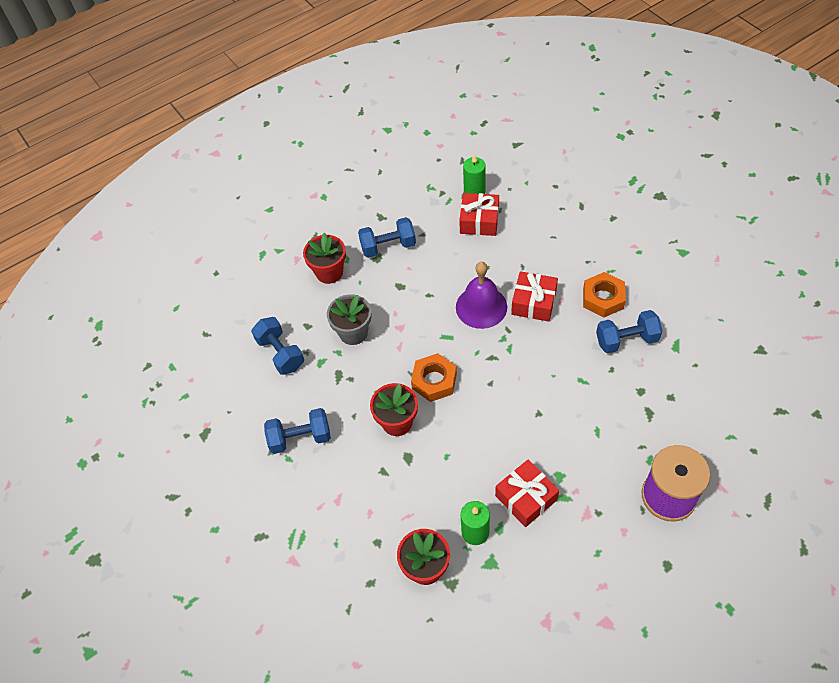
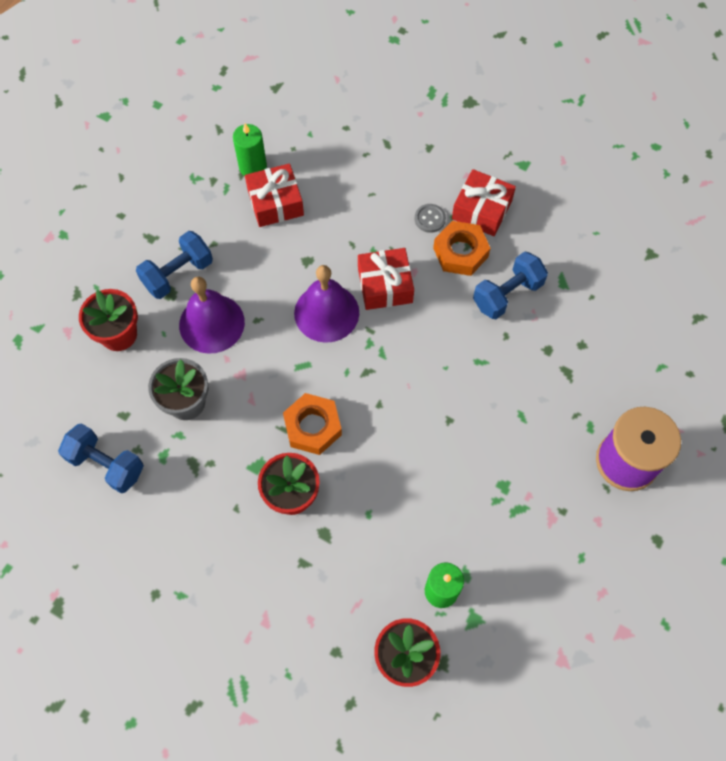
camera: 30 degrees left, 10 degrees up
(300, 438) = (183, 563): blue dumbbell -> none
(396, 286) = (211, 323): none -> purple bell
(526, 498) = (479, 526): red gift -> red gift (481, 210)
(590, 267) = (430, 219): none -> grey button

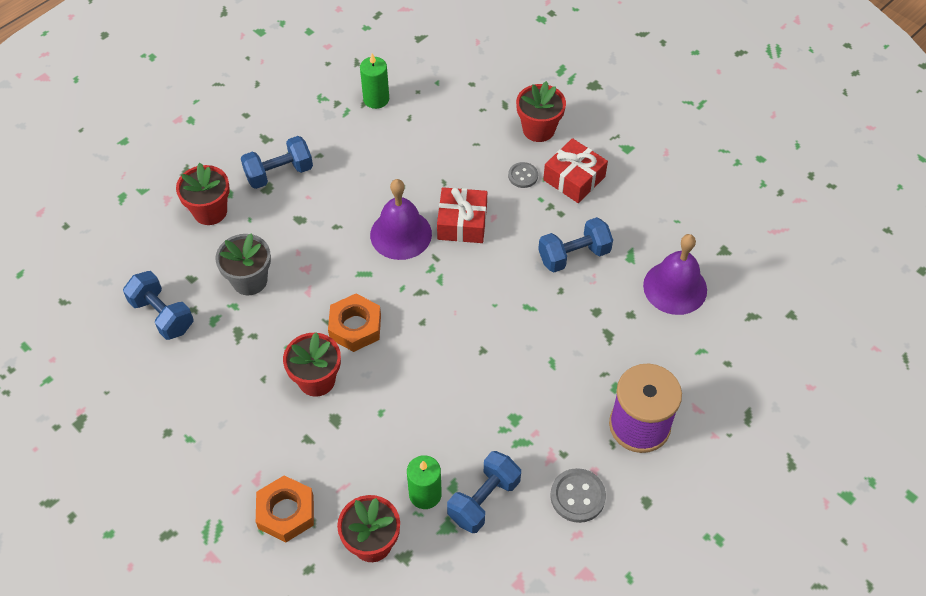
camera: 15 degrees right, 10 degrees down
(211, 323) = (295, 220): purple bell -> purple bell (675, 287)
(275, 202) = (386, 133): red gift -> none
(429, 164) = (538, 129): none -> red flower pot
(460, 252) = (542, 210): orange nut -> orange nut (286, 512)
(500, 581) = (484, 500): none -> blue dumbbell
(590, 552) = (577, 496): none -> grey button

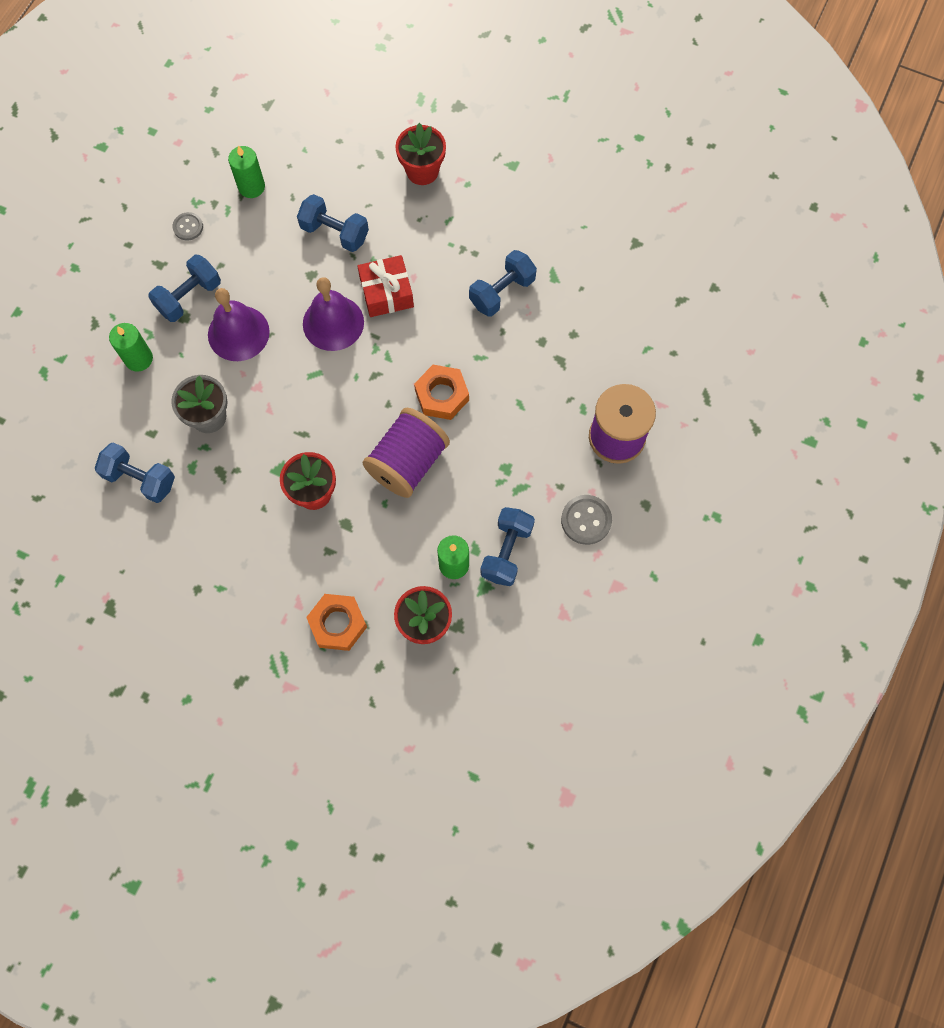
camera: 20 degrees left, 15 degrees up
(210, 211) = (138, 359): red flower pot -> green candle
(355, 327) = (328, 429): orange nut -> orange nut (442, 395)
(419, 381) = (408, 462): none -> purple spool
(435, 158) = (335, 233): none -> blue dumbbell
(523, 176) = (425, 225): grey button -> grey button (188, 227)
(574, 178) = (474, 213): red gift -> none
(675, 287) = (604, 294): purple bell -> purple bell (238, 333)

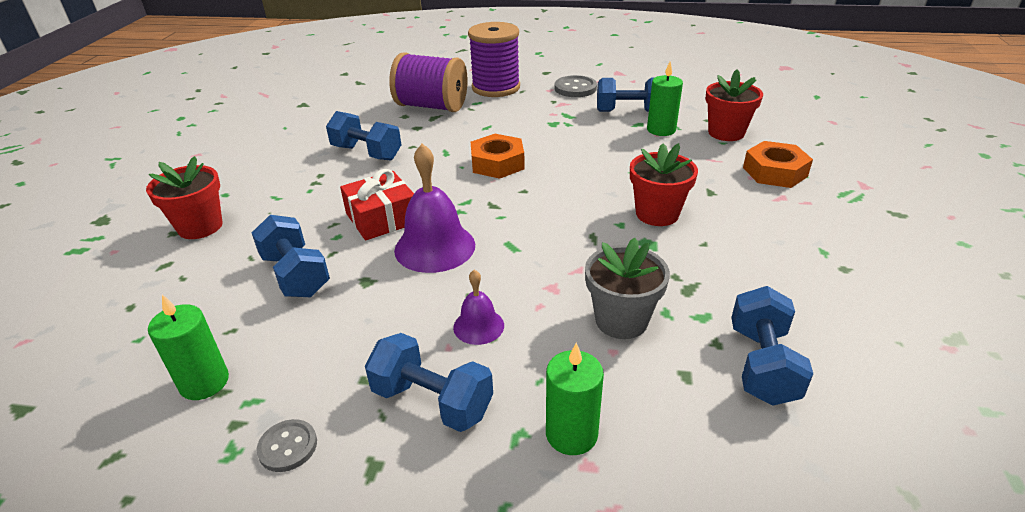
camera: 105 degrees left, 35 degrees down
(238, 333) = (478, 326): purple bell -> purple bell, size x0.54
(335, 233) = (296, 275): blue dumbbell -> blue dumbbell turned 45 degrees counterclockwise
(408, 462) = (581, 167): purple spool -> purple spool (431, 106)

